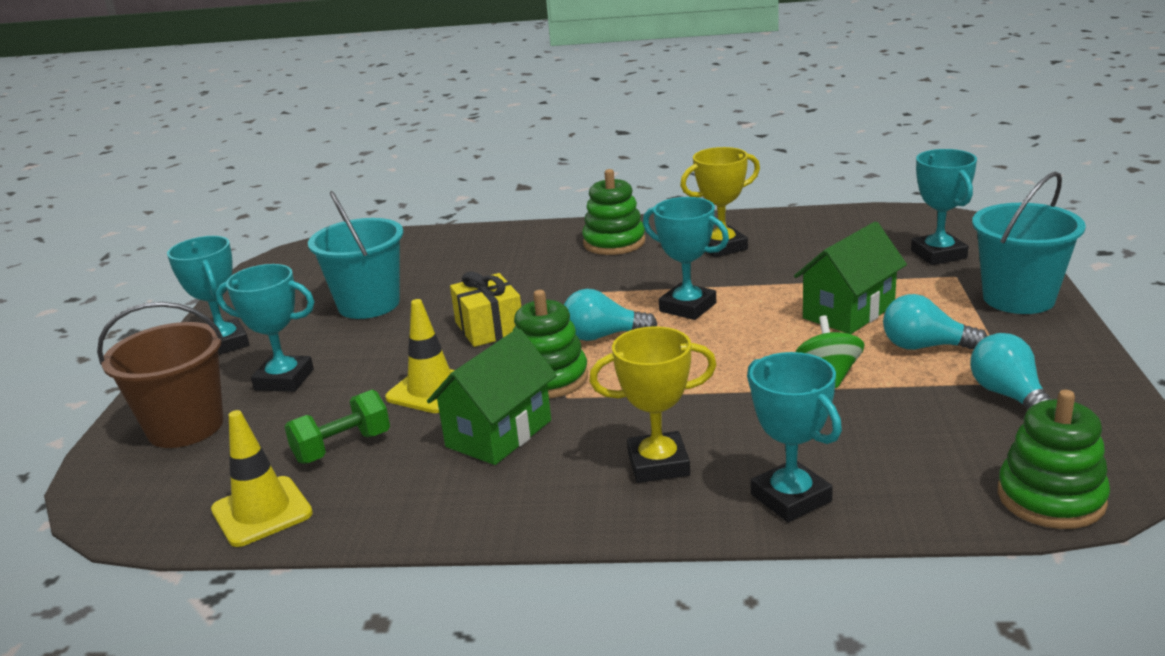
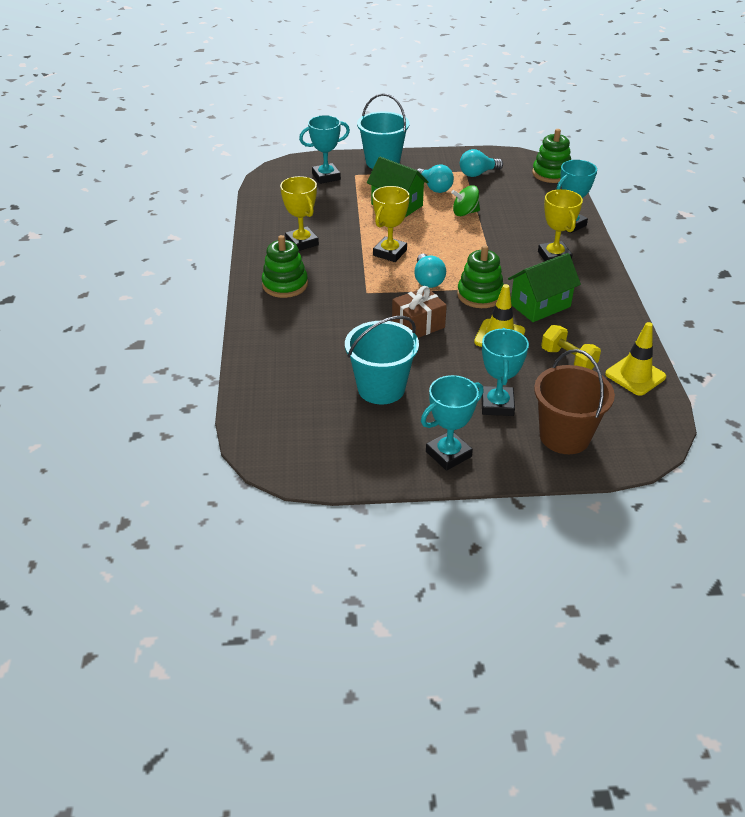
camera: 100 degrees left, 15 degrees up
(342, 447) = (568, 359): green dumbbell -> yellow dumbbell
(489, 328) = (418, 325): yellow gift -> brown gift
(498, 433) = (540, 305): green house -> green house turned 60 degrees counterclockwise
(687, 307) = (390, 253): turquoise trophy -> yellow trophy
(925, 347) = (434, 188): turquoise light bulb -> turquoise light bulb turned 45 degrees counterclockwise

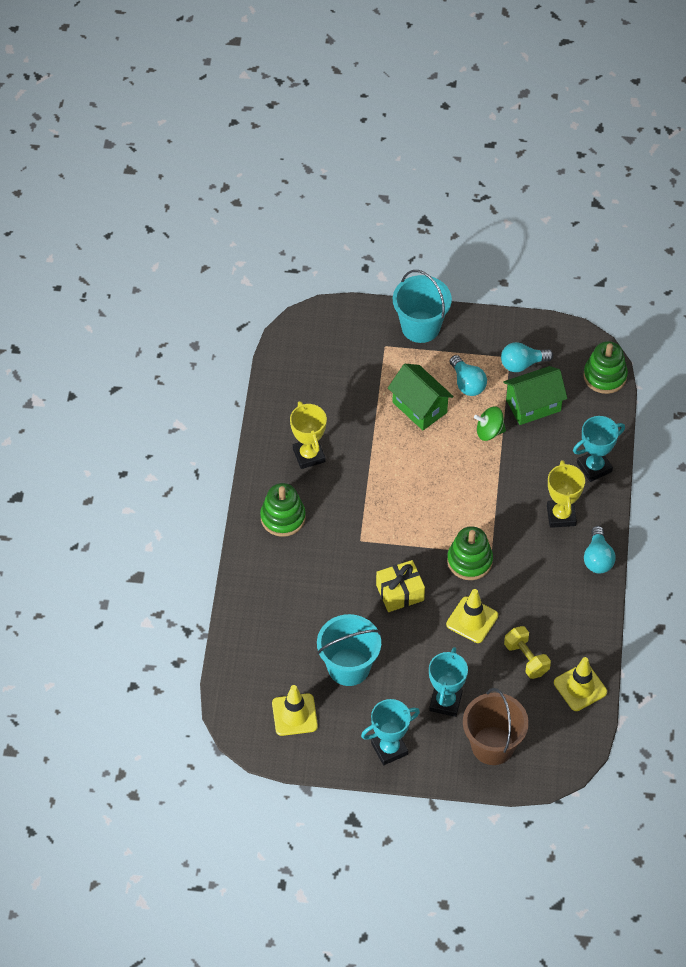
camera: 10 degrees right, 15 degrees up
(326, 177) = (352, 345): turquoise trophy -> none
(330, 437) = (294, 715): none -> yellow traffic cone
(390, 253) = (395, 485): yellow trophy -> none
(418, 325) = (400, 593): brown gift -> yellow gift
(428, 280) = (424, 532): turquoise light bulb -> turquoise light bulb (597, 558)
(540, 305) = (523, 584): green house -> green house (533, 405)

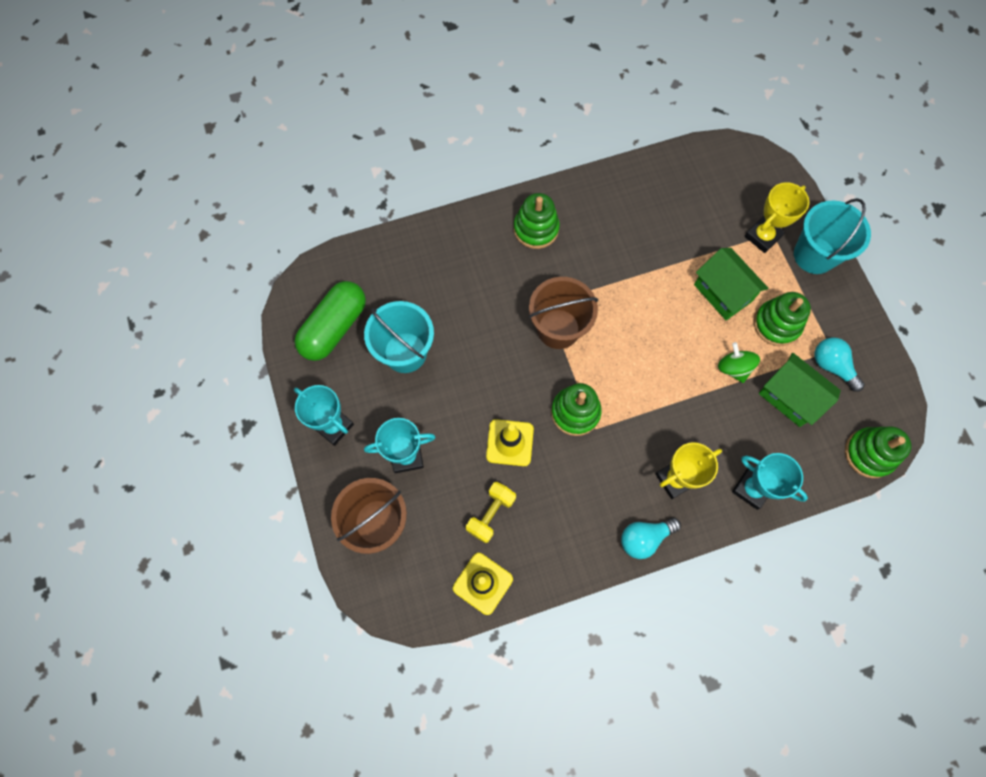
camera: 65 degrees right, 15 degrees up
(294, 715) = (334, 328): yellow traffic cone -> green capsule
(309, 455) = (614, 221): yellow trophy -> yellow trophy (762, 236)
(388, 541) = (558, 329): none -> brown bucket
(400, 593) = (507, 363): yellow gift -> none
(419, 407) = (722, 293): green house -> green house turned 60 degrees counterclockwise
(467, 383) = (776, 324): turquoise light bulb -> green stacking toy

